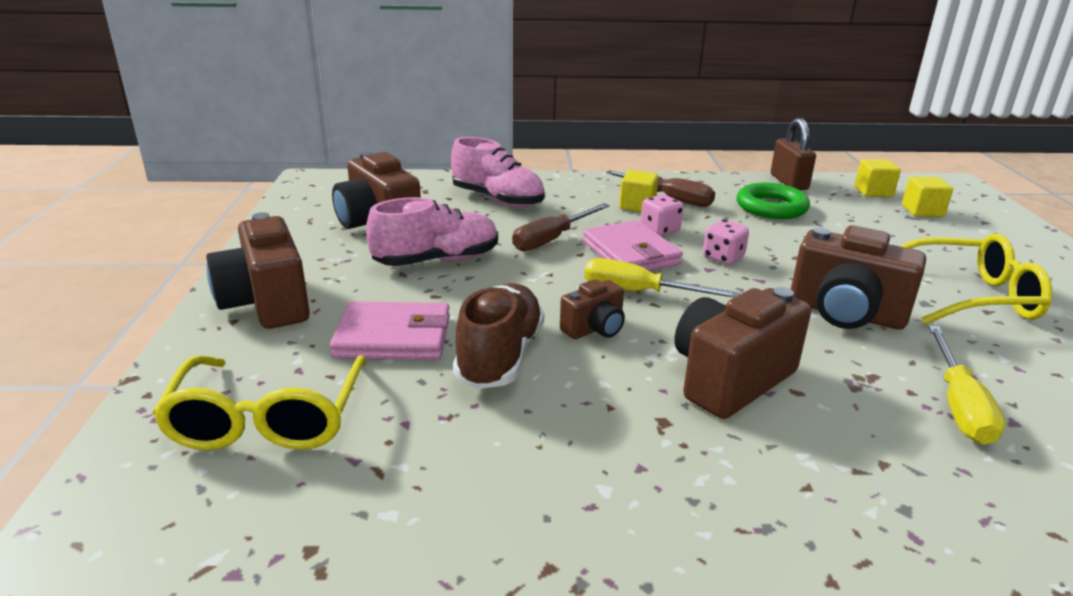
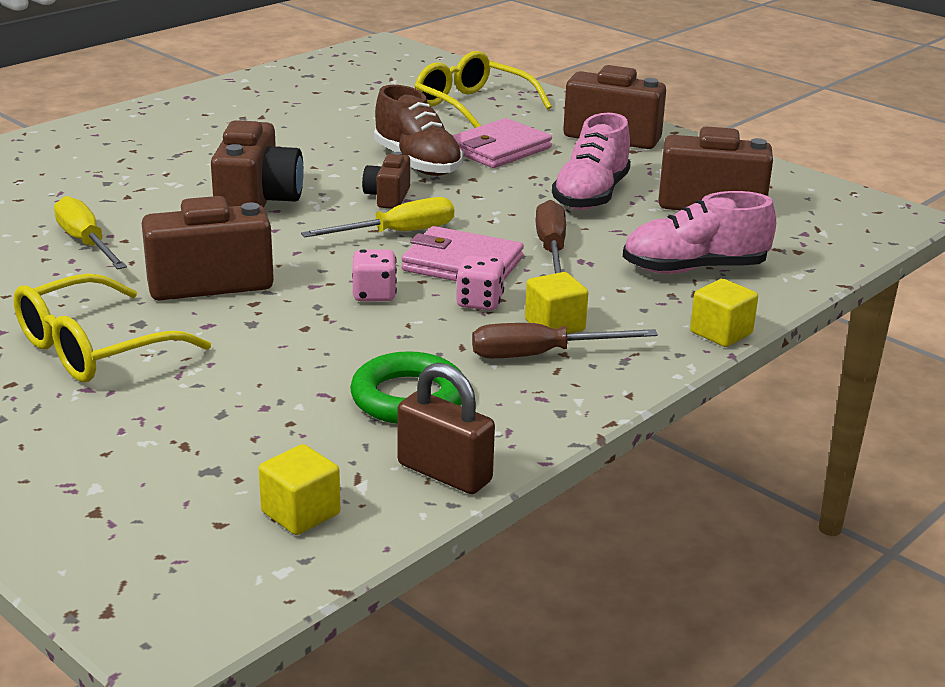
camera: 135 degrees right, 0 degrees up
(922, 211) = (199, 493): yellow cube -> yellow cube (721, 333)

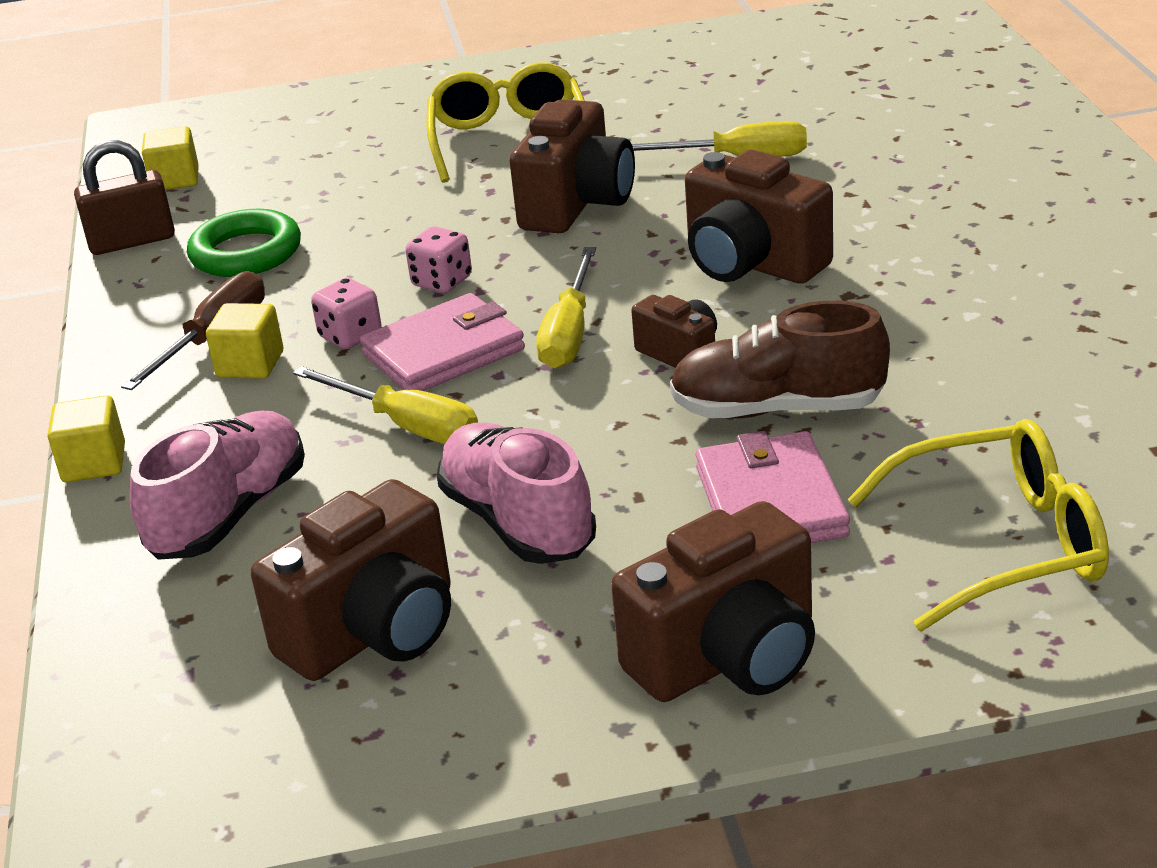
camera: 130 degrees right, 5 degrees up
(551, 249) = (407, 426): brown screwdriver -> yellow screwdriver

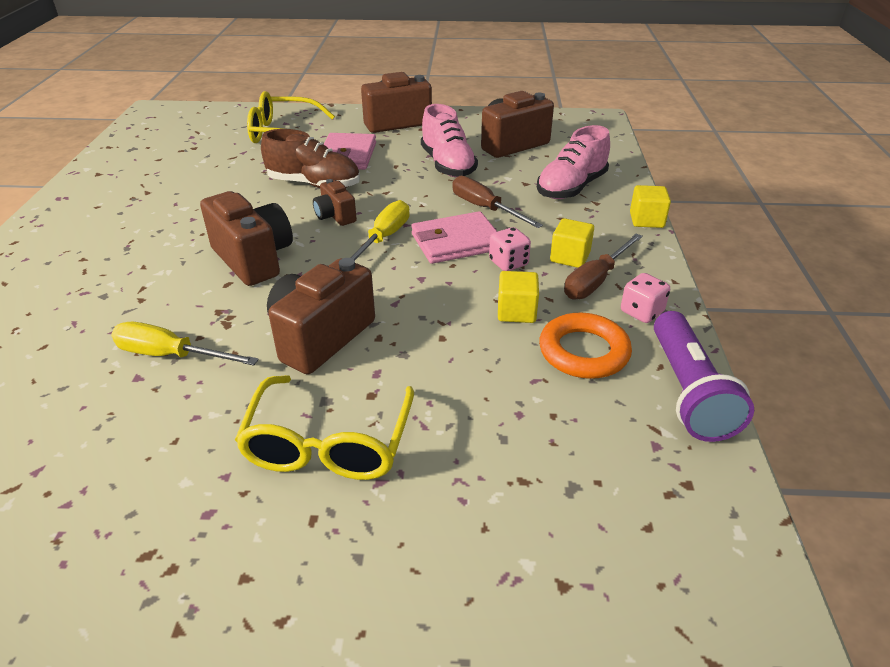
camera: 170 degrees left, 5 degrees up
(132, 241) = (688, 392): brown padlock -> purple flashlight
(175, 180) = (674, 480): yellow cube -> yellow cube (516, 312)
(246, 253) = (583, 352): green ring -> orange ring
(407, 426) = (485, 208): yellow screwdriver -> brown screwdriver
(442, 282) = (443, 289): pink dice -> pink dice (641, 312)

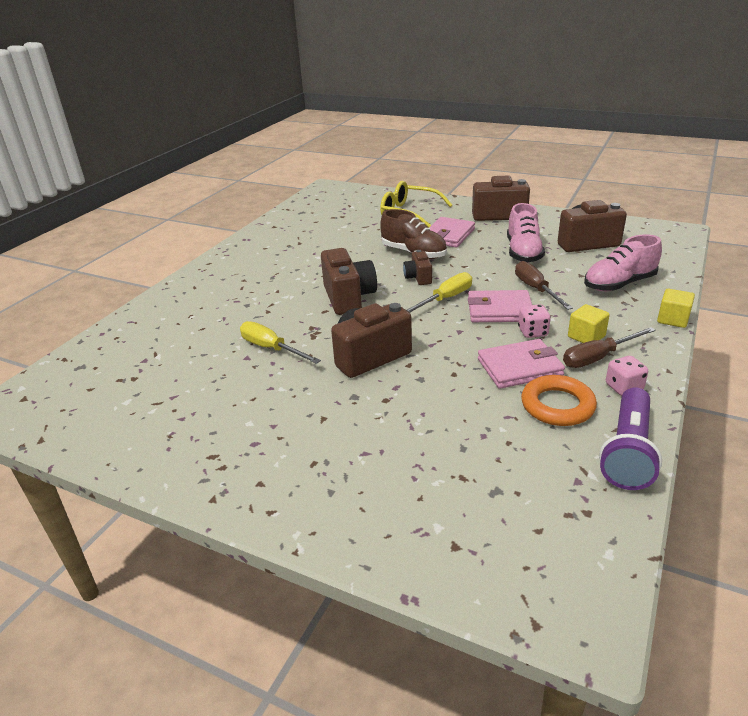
camera: 25 degrees right, 5 degrees down
(328, 444) = (343, 422): yellow glasses -> none
(516, 312) = (519, 367): yellow cube -> pink wallet

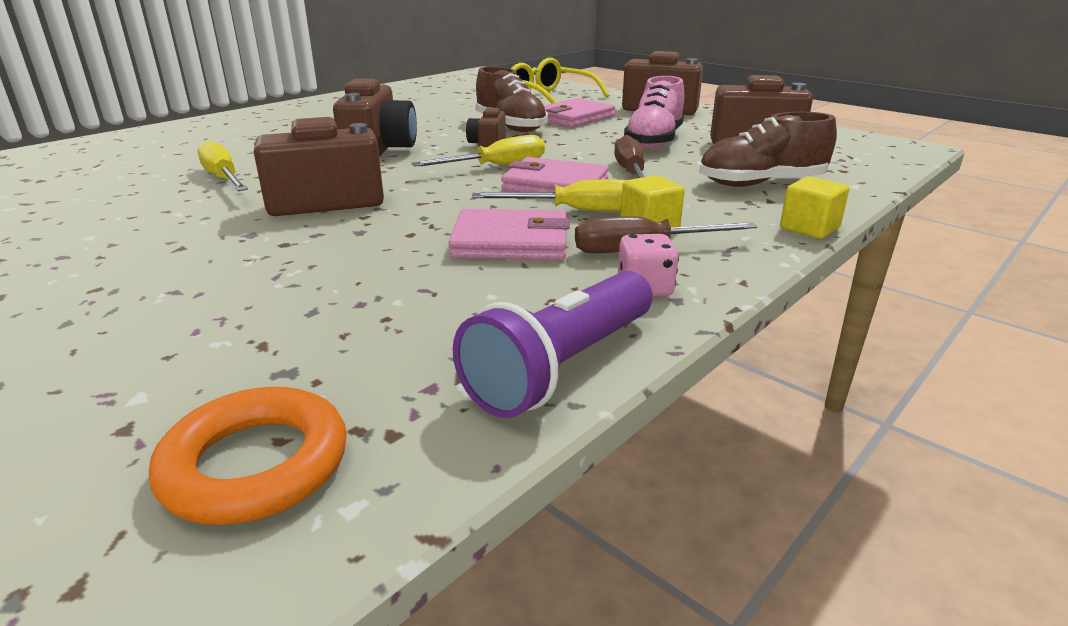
camera: 15 degrees right, 5 degrees down
(532, 332) = (575, 211): pink dice -> yellow screwdriver
(557, 405) = (514, 290): orange ring -> orange ring (255, 464)
(619, 284) = (760, 183): pink shoe -> brown shoe

